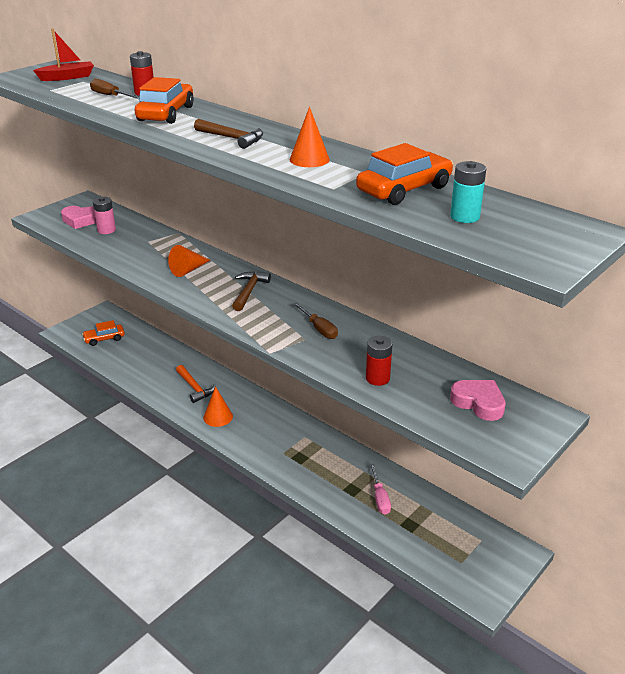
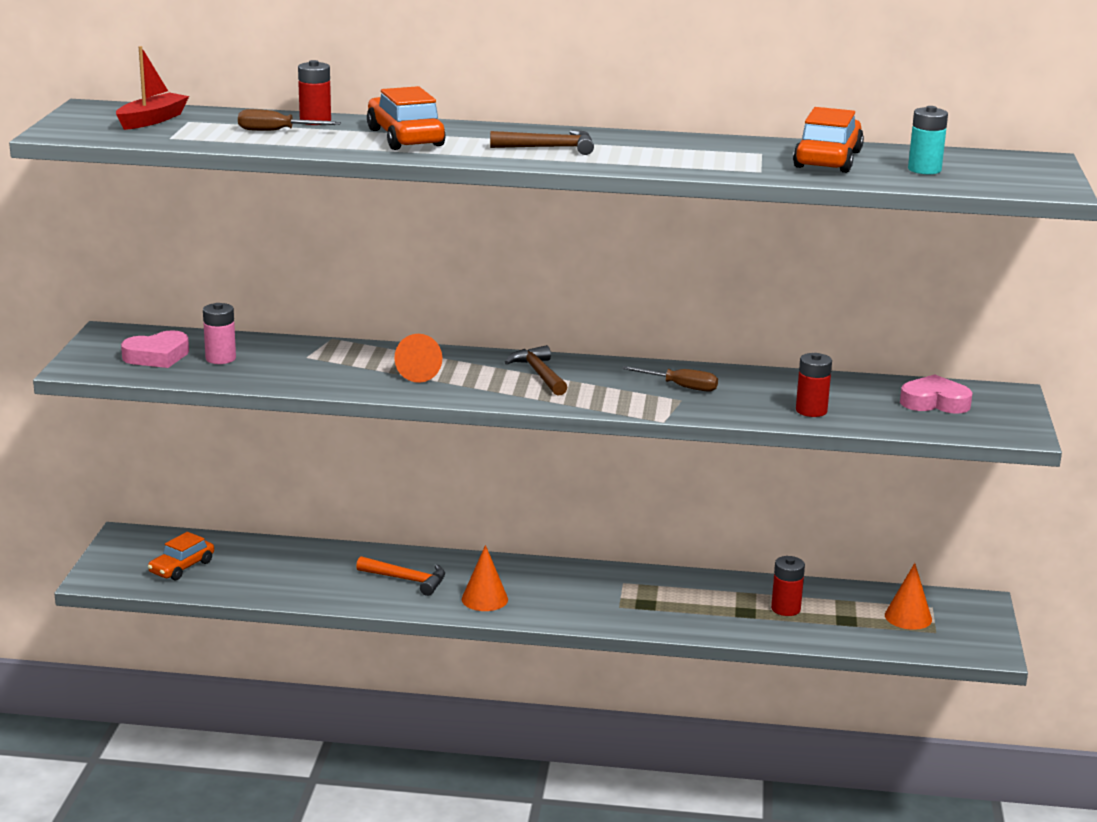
camera: 35 degrees left, 10 degrees down
(309, 159) = (679, 152): orange cone -> orange cone (908, 617)
(380, 498) = (785, 609): pink screwdriver -> red battery

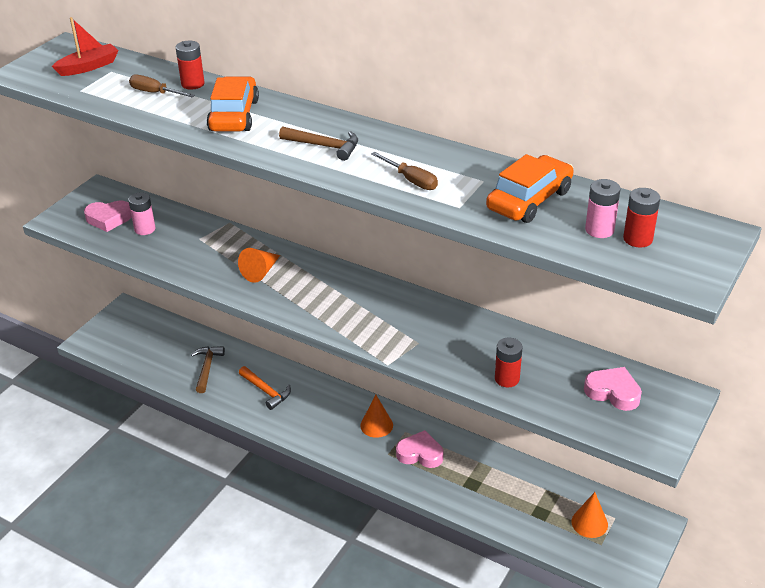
camera: 25 degrees right, 15 degrees up
(182, 567) = (139, 344): orange car -> none
(484, 599) = (304, 422): orange cone -> orange cone (376, 425)
(539, 374) = (338, 291): brown hammer -> brown hammer (207, 368)
(659, 598) = (420, 454): none -> pink heart
(681, 387) = (428, 328): brown screwdriver -> brown screwdriver (411, 180)
(785, 609) = (503, 489): red battery -> red battery (637, 239)
(924, 170) = (599, 230): turquoise battery -> pink battery

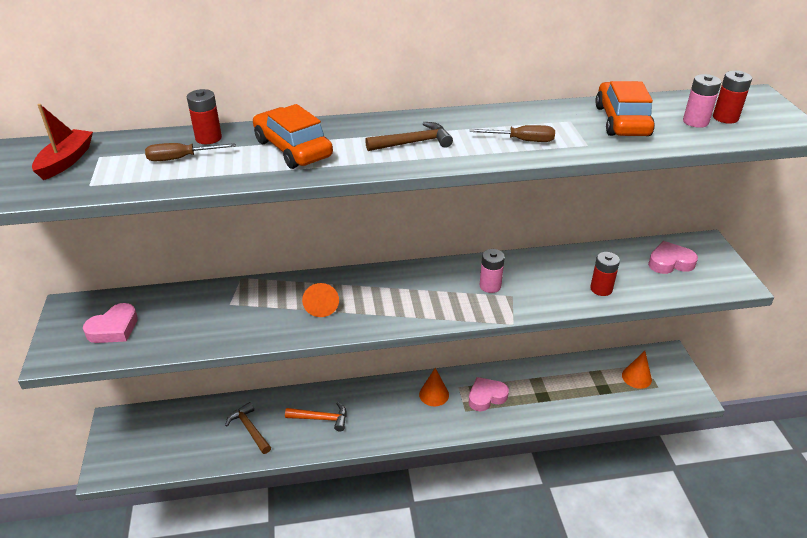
camera: 40 degrees left, 0 degrees up
(145, 229) = (165, 320): pink battery -> pink battery (490, 286)

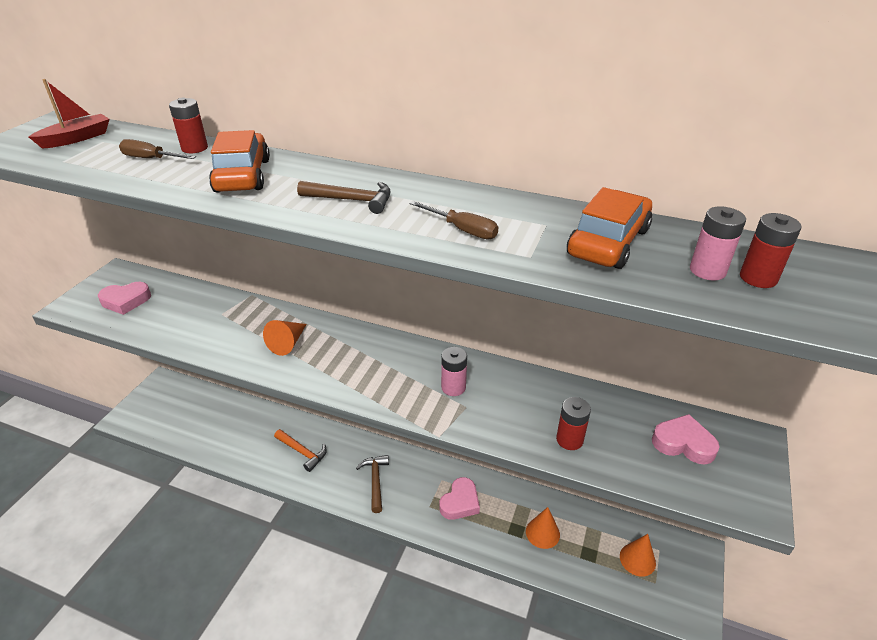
camera: 30 degrees right, 0 degrees up
(250, 429) = (243, 434): brown hammer -> brown hammer (375, 481)
(434, 394) = (413, 476): orange cone -> orange cone (542, 533)
(486, 397) = (460, 502): pink heart -> pink heart turned 120 degrees clockwise

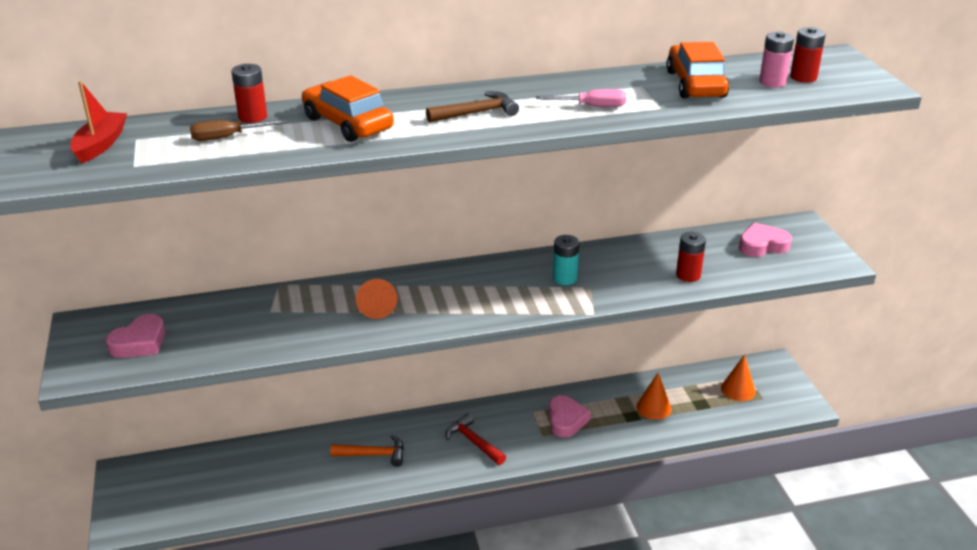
camera: 35 degrees left, 5 degrees down
(375, 481) = (473, 442): brown hammer -> red hammer
(453, 387) = (564, 278): pink battery -> turquoise battery
(462, 230) = (592, 106): brown screwdriver -> pink screwdriver

